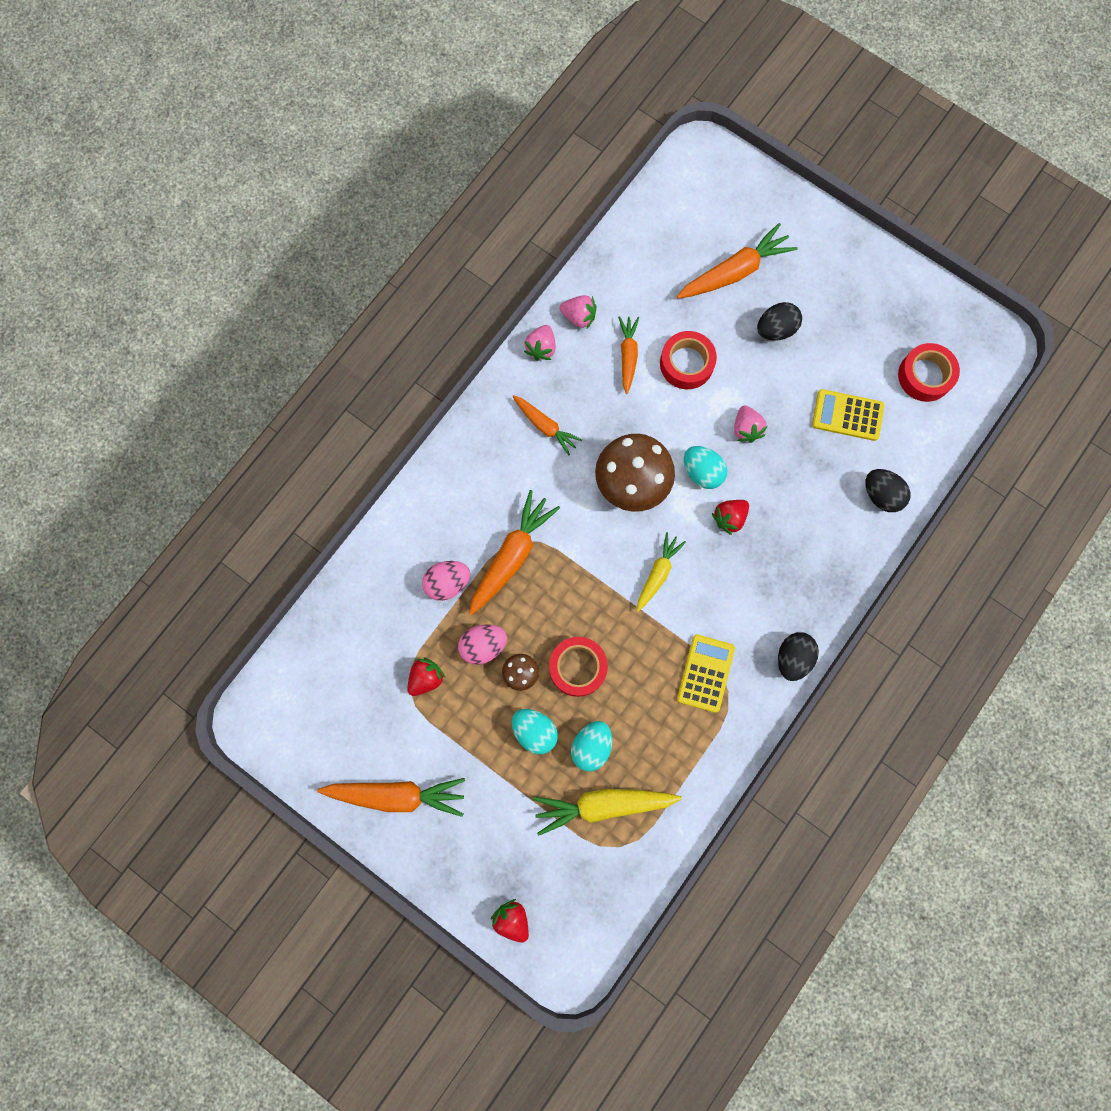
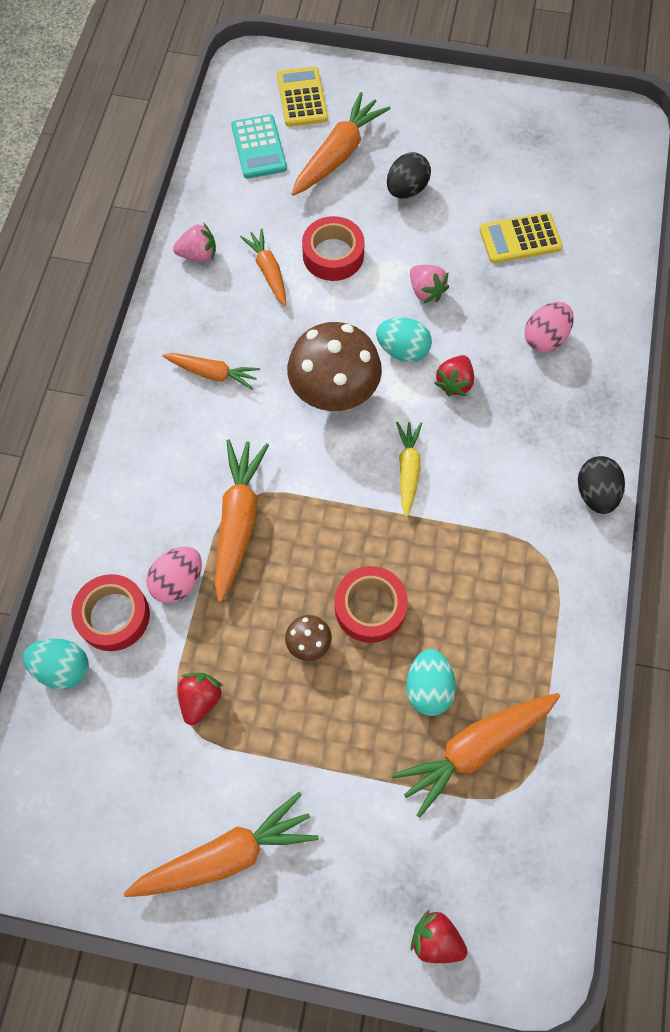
camera: 25 degrees left, 10 degrees down
(483, 645) = (251, 632): pink egg -> pink egg (545, 338)
(534, 731) = (355, 701): turquoise egg -> turquoise egg (63, 668)
(541, 348) = (172, 299): pink strawberry -> none
(603, 805) = (475, 748): yellow carrot -> orange carrot
(671, 237) = (259, 147): none -> turquoise calculator
(705, 673) = (512, 550): yellow calculator -> yellow calculator (302, 98)
(881, 495) = (594, 298): black egg -> none
(925, 376) = (574, 174): red tape -> red tape (113, 616)

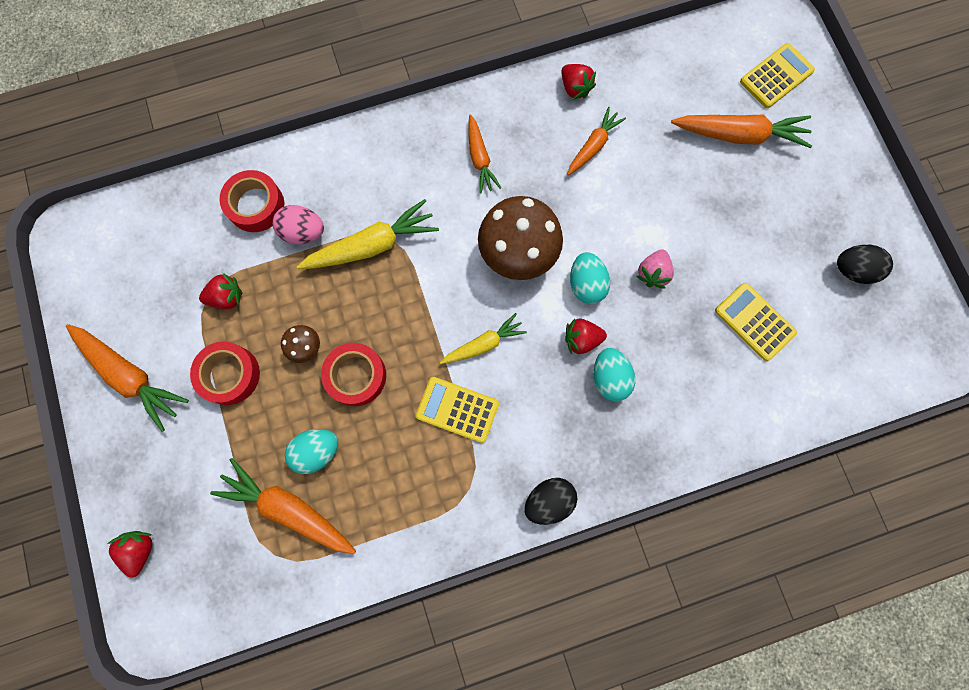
camera: 60 degrees right, 10 degrees up
(63, 668) = (202, 196): turquoise egg -> turquoise egg (609, 378)
(198, 255) = (575, 88): pink strawberry -> red strawberry
(238, 521) = (372, 245): orange carrot -> yellow carrot
(259, 147) = (704, 73): turquoise calculator -> none
(333, 255) = (640, 185): red tape -> red tape (229, 375)
(406, 190) = (741, 206): black egg -> black egg (853, 270)
(461, 528) = (457, 409): none -> yellow calculator
(545, 338) = (669, 390): pink egg -> none

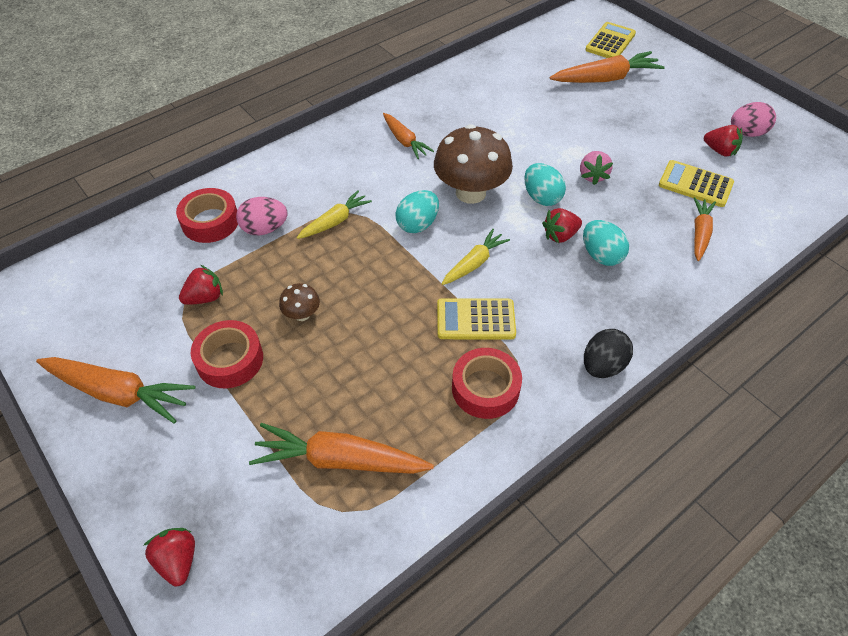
camera: 20 degrees left, 25 degrees down
(317, 451) = (349, 397): turquoise egg -> turquoise egg (417, 224)
(356, 376) = (363, 322): red tape -> red tape (485, 388)
(372, 245) = (335, 221): yellow carrot -> yellow carrot, size x0.62
(575, 88) = (461, 82): red strawberry -> red strawberry (720, 151)
(593, 146) = (495, 111): orange carrot -> orange carrot (700, 233)
(853, 270) = (746, 133): black egg -> pink egg

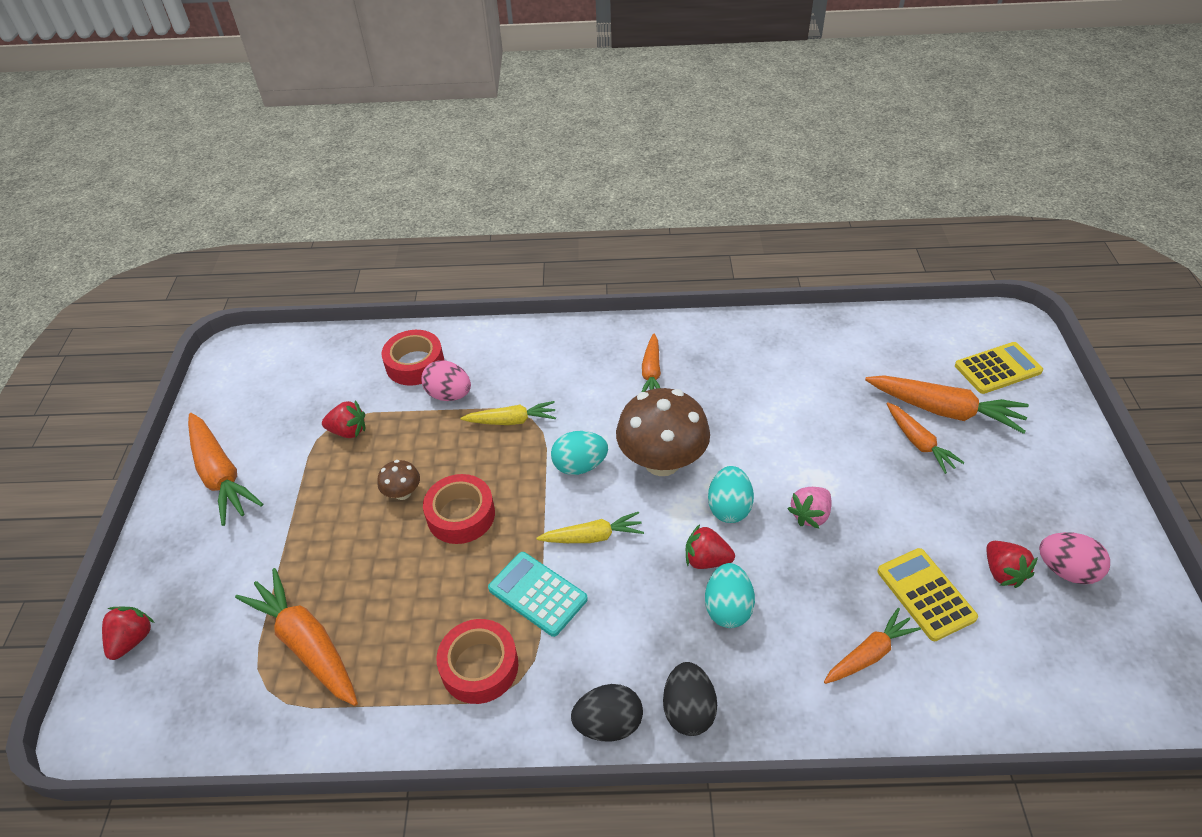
camera: 40 degrees right, 5 degrees down
(230, 360) = (315, 498): red tape -> red tape (461, 515)
(475, 320) = (537, 594): yellow calculator -> turquoise calculator
(610, 103) = (918, 443): none -> orange carrot
(639, 326) = (688, 710): none -> black egg

